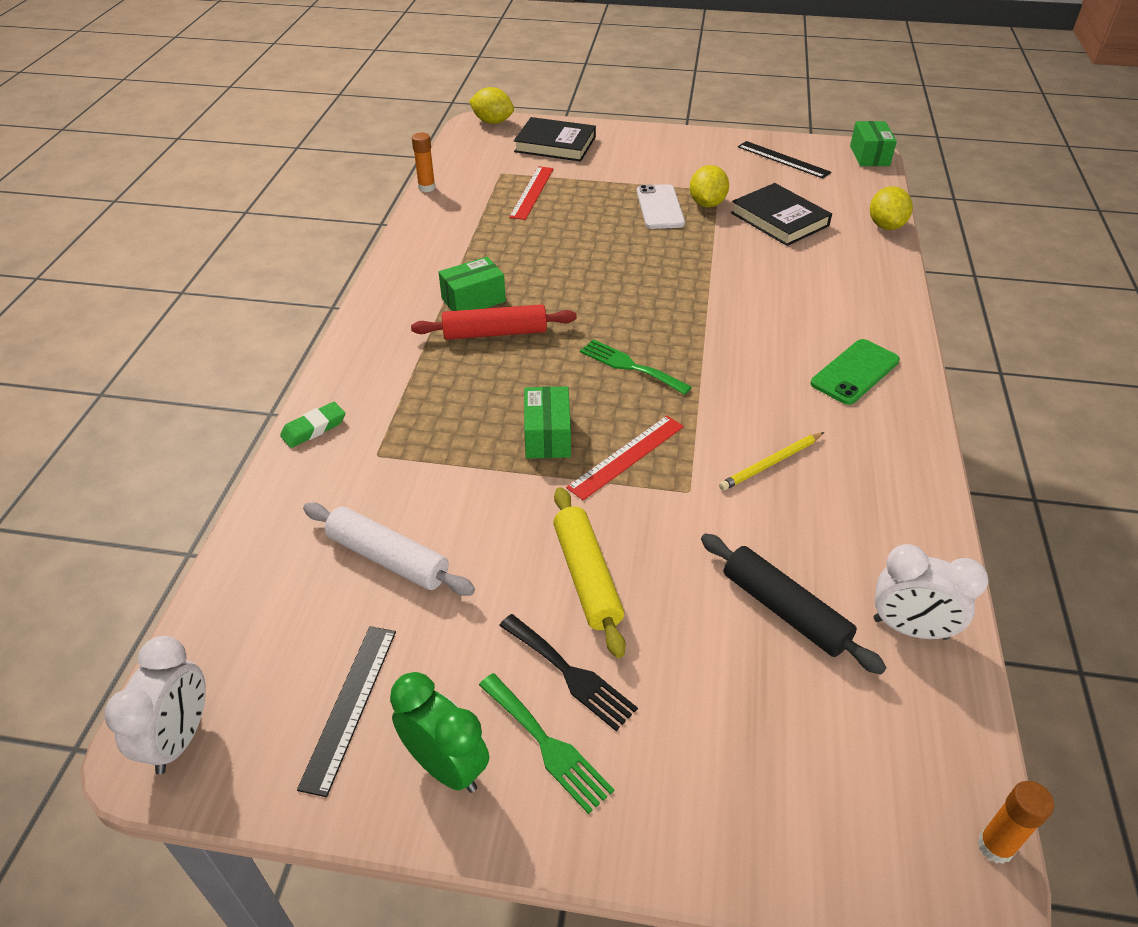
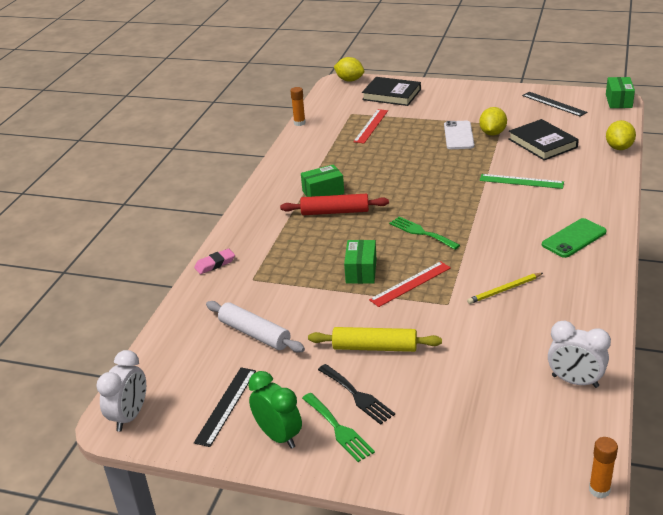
camera: 10 degrees right, 10 degrees down
(314, 428) = (215, 264): green eraser -> pink eraser
(587, 577) = (375, 347): yellow rolling pin -> yellow rolling pin turned 75 degrees counterclockwise
(761, 279) = (521, 181): none -> green ruler
(784, 610) = (496, 369): black rolling pin -> none

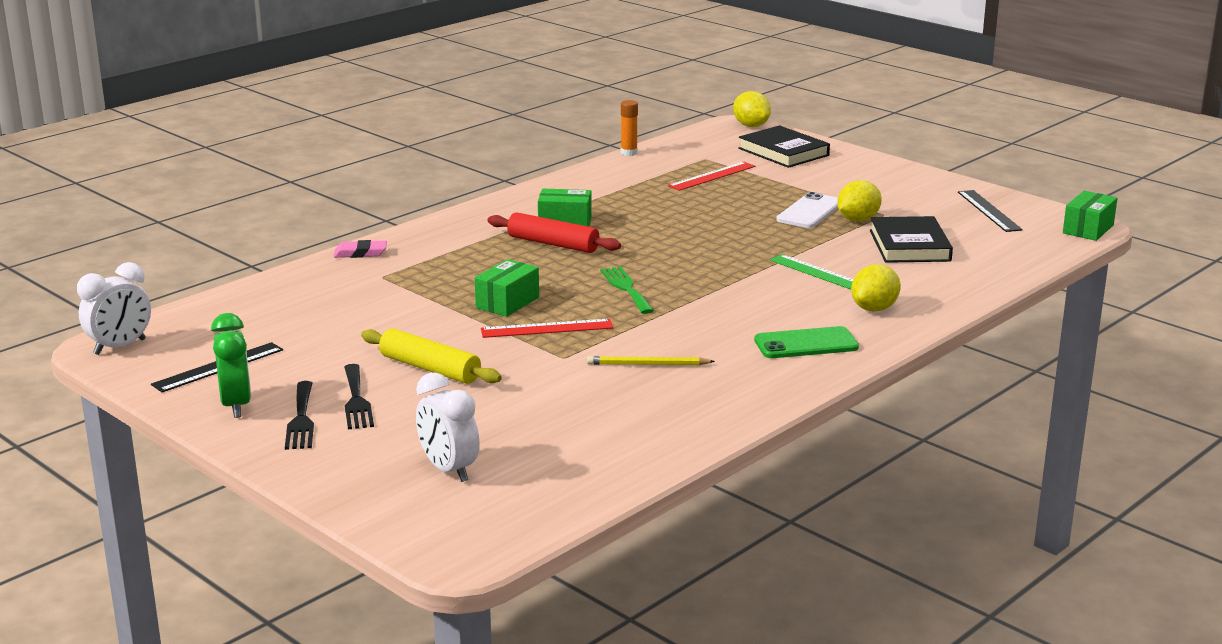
camera: 25 degrees right, 10 degrees down
(254, 334) = (322, 321): white rolling pin -> none
(338, 429) = (301, 419): green fork -> black fork
(575, 381) = (609, 463): white clock -> white clock (449, 470)
(599, 490) = (499, 553): orange glue stick -> none
(619, 147) = (1009, 275): yellow lemon -> yellow lemon (874, 309)

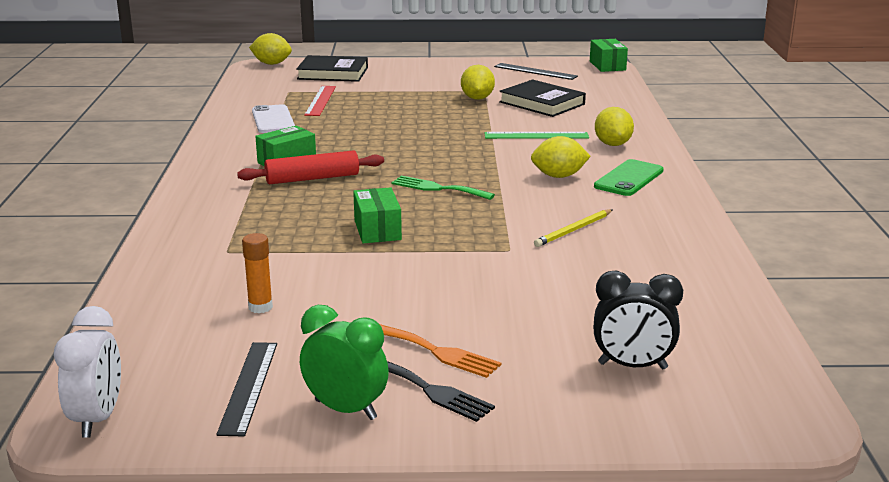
camera: 45 degrees left, 0 degrees up
(356, 400) = (438, 352): black fork -> orange fork
(360, 253) = (163, 241): pink eraser -> none
(430, 369) = (436, 301): yellow rolling pin -> none
(449, 470) = (632, 366): white clock -> black clock
(547, 328) = (450, 236): red ruler -> none
(629, 153) = (223, 103): orange glue stick -> orange glue stick (260, 307)
(749, 317) = (559, 176): none -> yellow lemon
(810, 211) = (437, 102): white phone -> white phone (273, 120)

